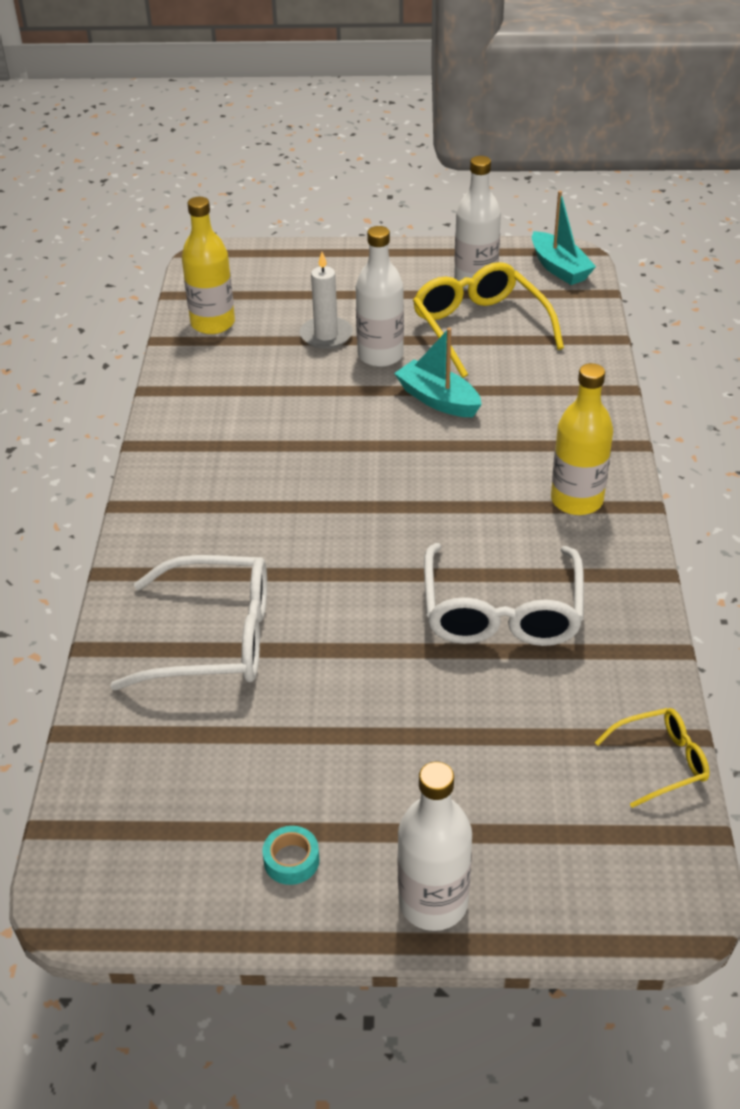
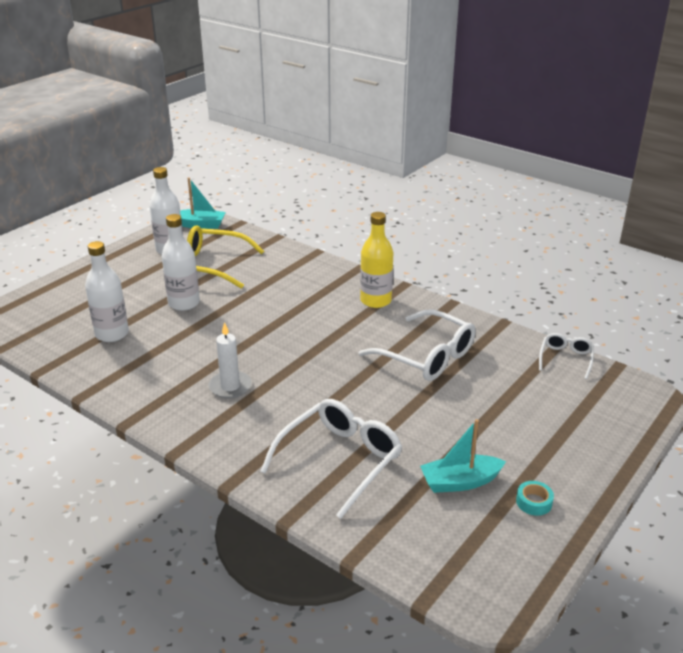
camera: 55 degrees left, 10 degrees down
(213, 323) = (60, 344): yellow bottle -> none
(326, 335) = (138, 312): white candle -> white candle (230, 387)
(433, 902) = (598, 465): white bottle -> white bottle (112, 334)
(438, 400) = (247, 303): turquoise boat -> turquoise boat (460, 482)
(661, 761) = (565, 359): yellow glasses -> white glasses

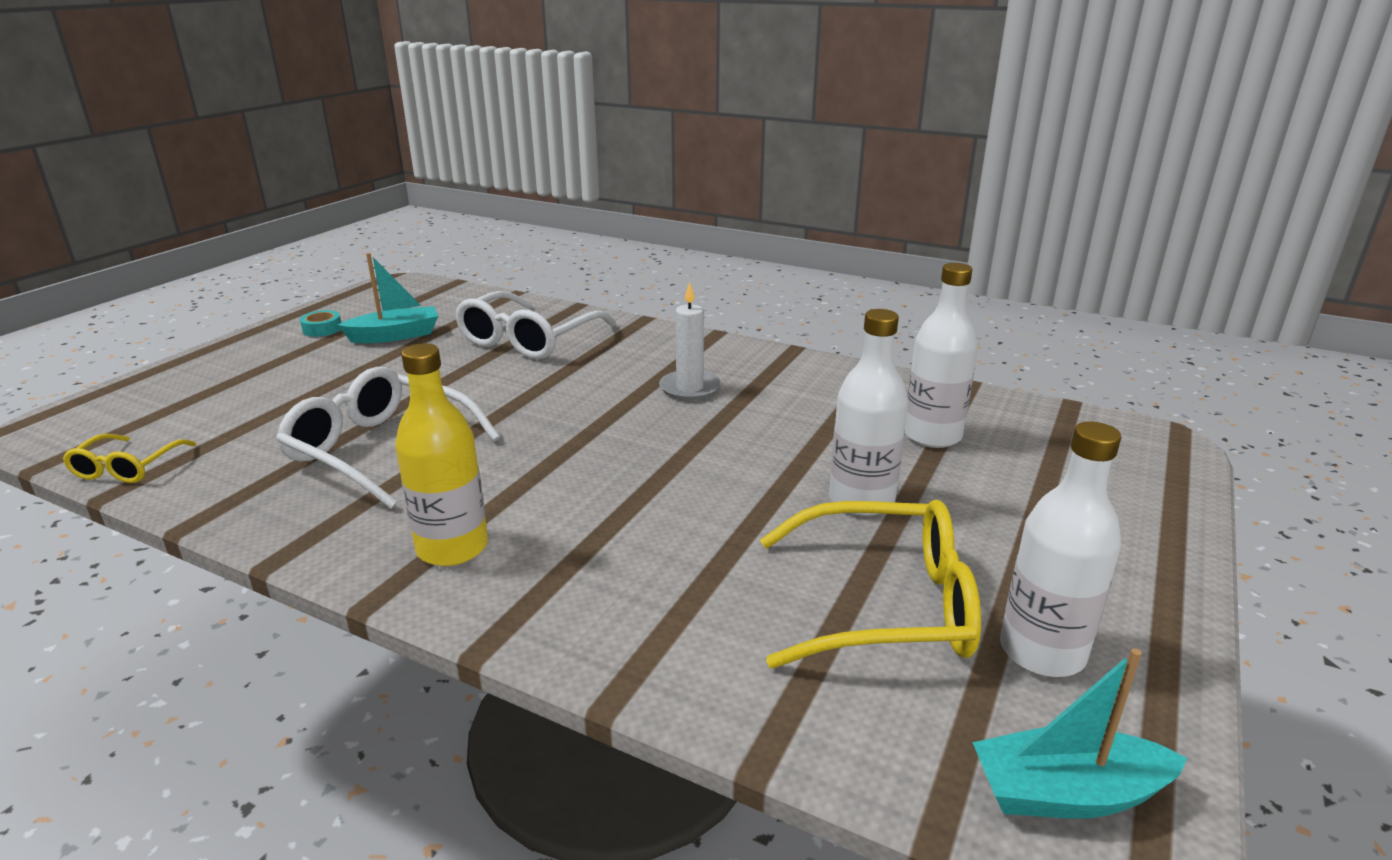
camera: 170 degrees right, 5 degrees down
(565, 359) = (127, 468): white glasses -> yellow glasses

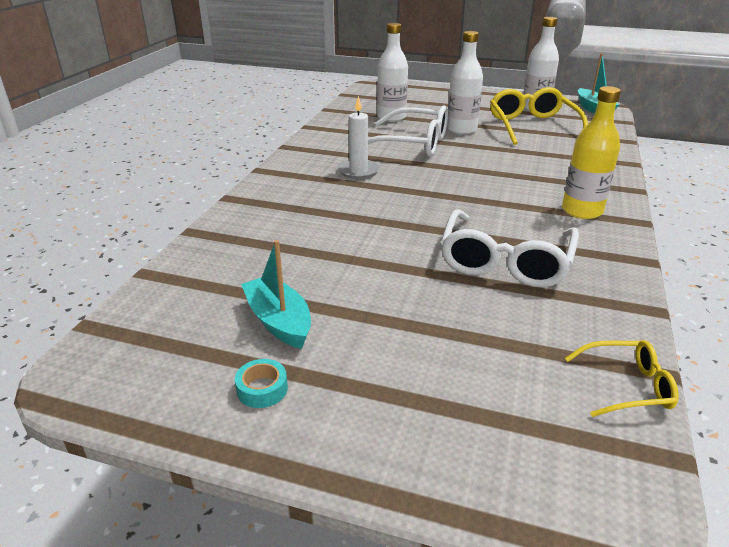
camera: 100 degrees left, 5 degrees up
(528, 340) = (282, 241): white glasses -> white glasses (413, 144)

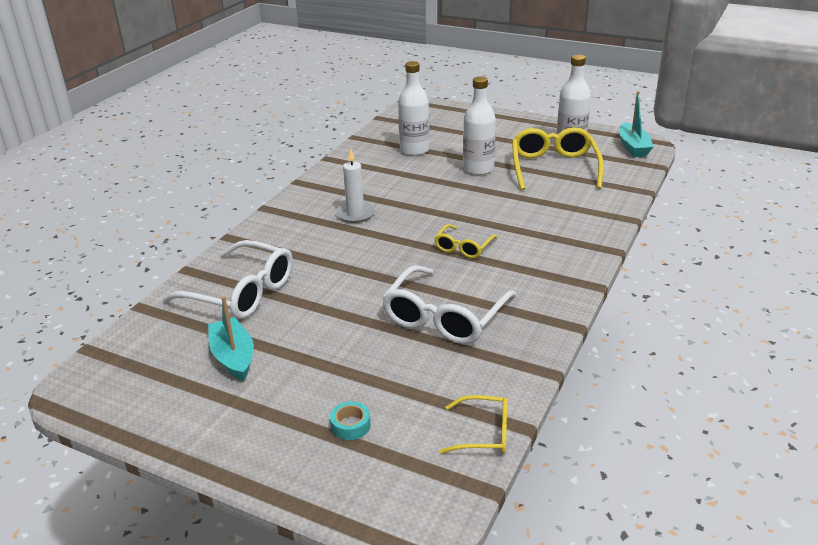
camera: 10 degrees right, 0 degrees up
(262, 389) = (203, 410): turquoise tape -> turquoise tape (350, 425)
(413, 144) = (421, 184): white glasses -> white glasses (242, 292)
(486, 195) = (463, 247): none -> yellow glasses
(582, 211) = (545, 270): yellow bottle -> none

